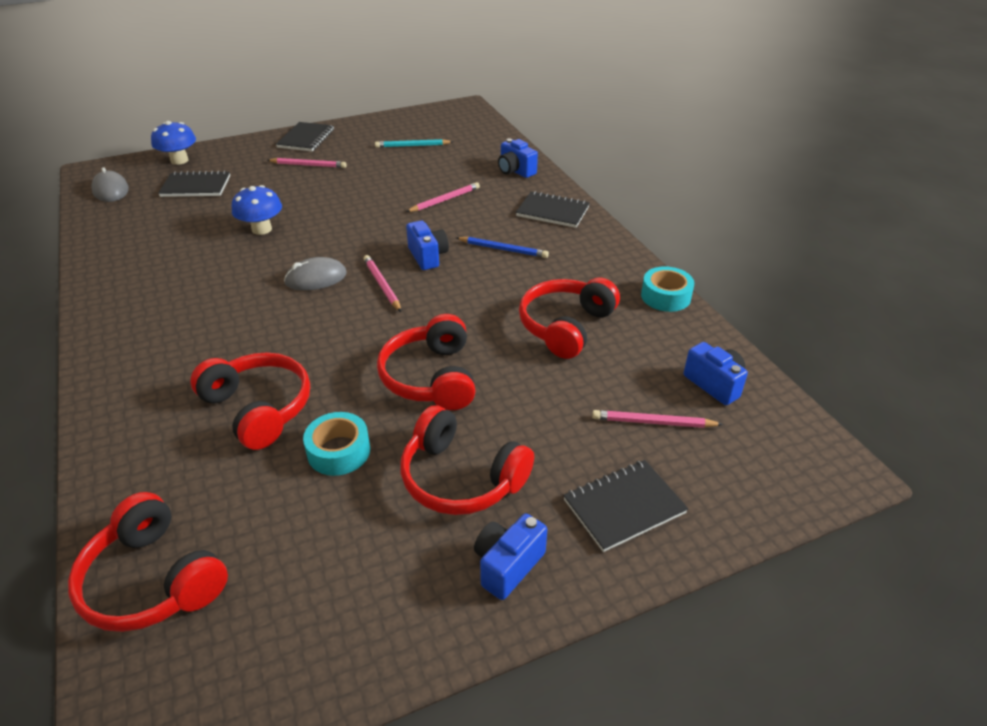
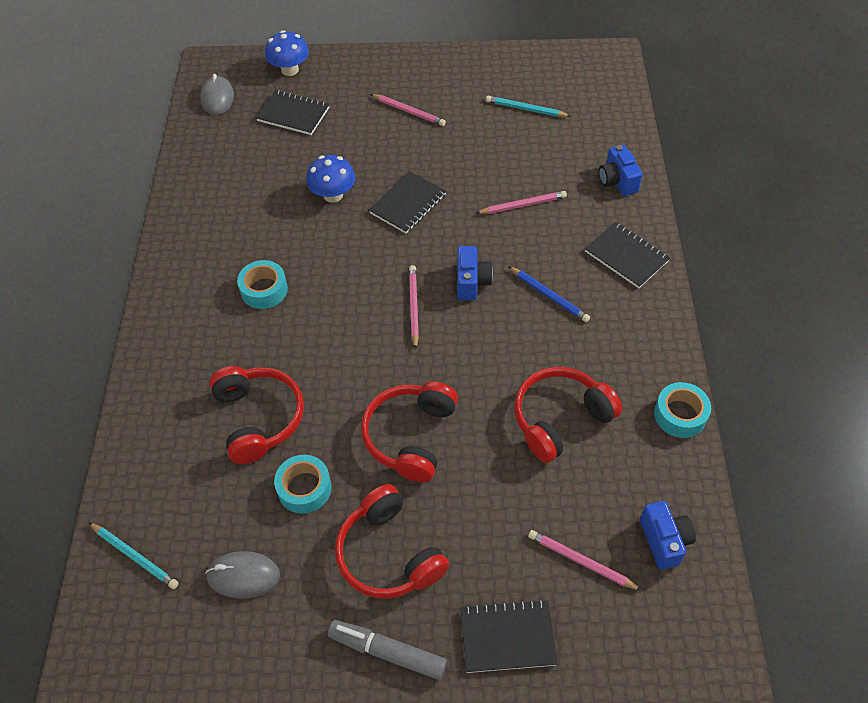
camera: 25 degrees right, 15 degrees up
(153, 580) = (135, 556): red headphones -> turquoise pencil
(219, 309) = (264, 290): none -> turquoise tape
(306, 138) = (421, 67): black notebook -> black notebook (407, 204)
(316, 278) = (358, 278): grey mouse -> grey mouse (243, 576)
(507, 565) = (387, 652): blue camera -> grey marker

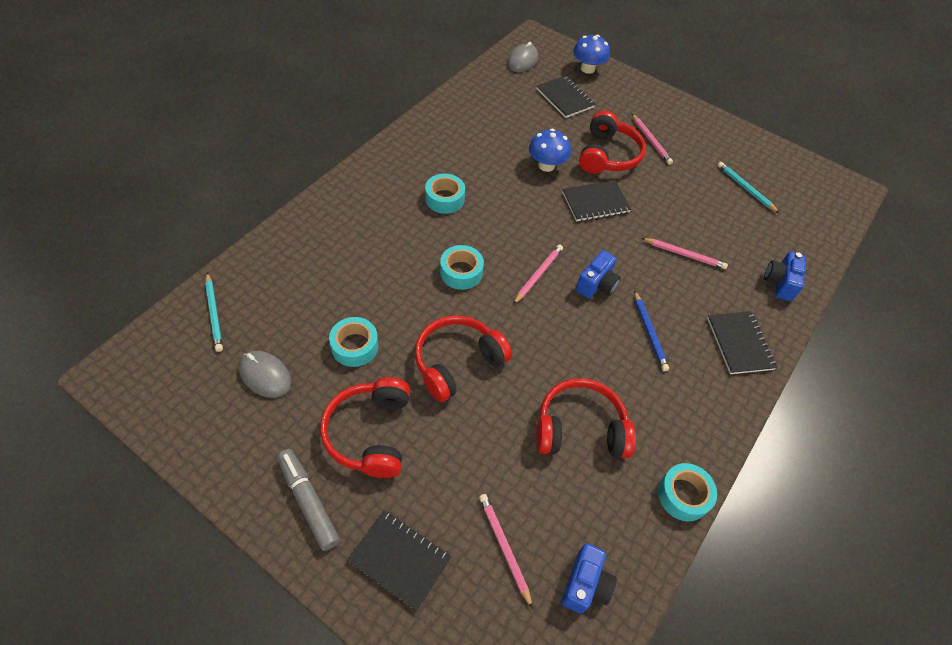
camera: 30 degrees right, 0 degrees up
(259, 418) = (367, 279): red headphones -> red headphones (608, 155)
(342, 351) = (461, 272): none -> turquoise tape

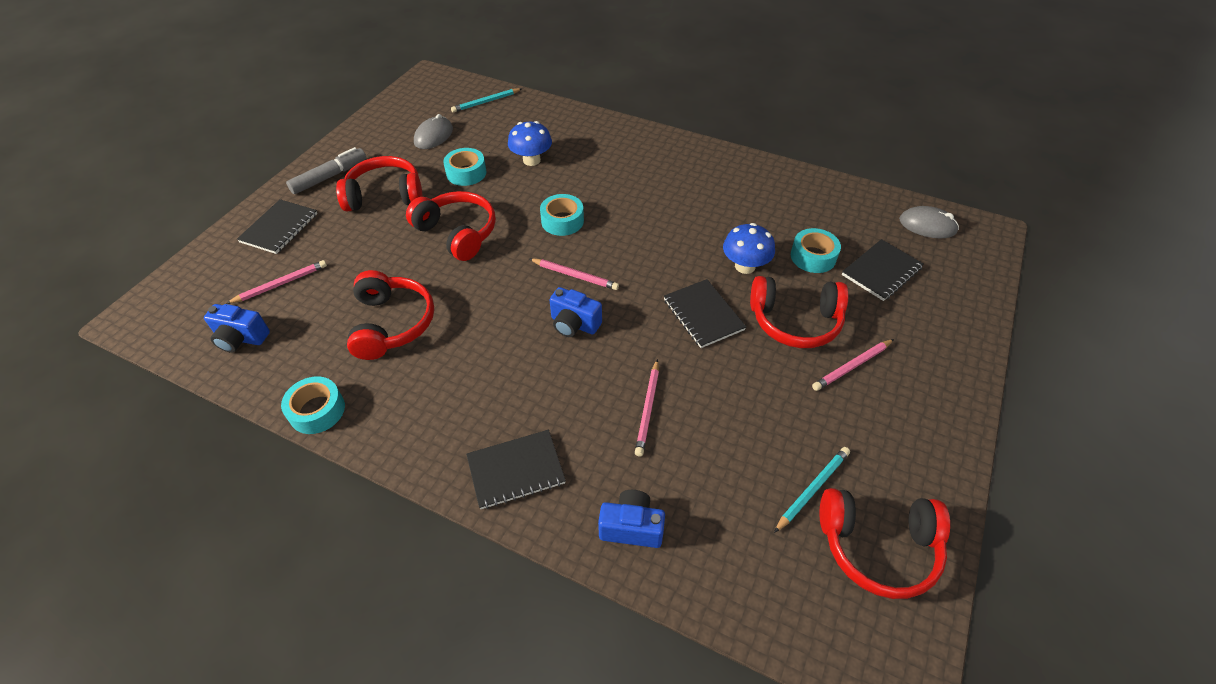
camera: 85 degrees right, 5 degrees down
(445, 199) = (655, 196): turquoise tape -> turquoise tape (813, 257)
(587, 69) = (963, 289): blue mushroom -> blue mushroom (531, 160)
(649, 332) = (516, 375): blue pencil -> none
(781, 173) = (878, 547): none -> red headphones

